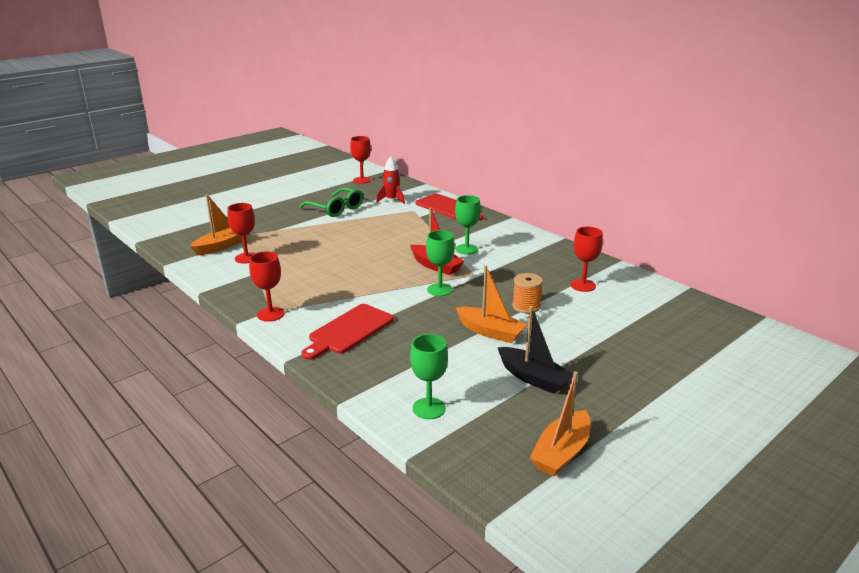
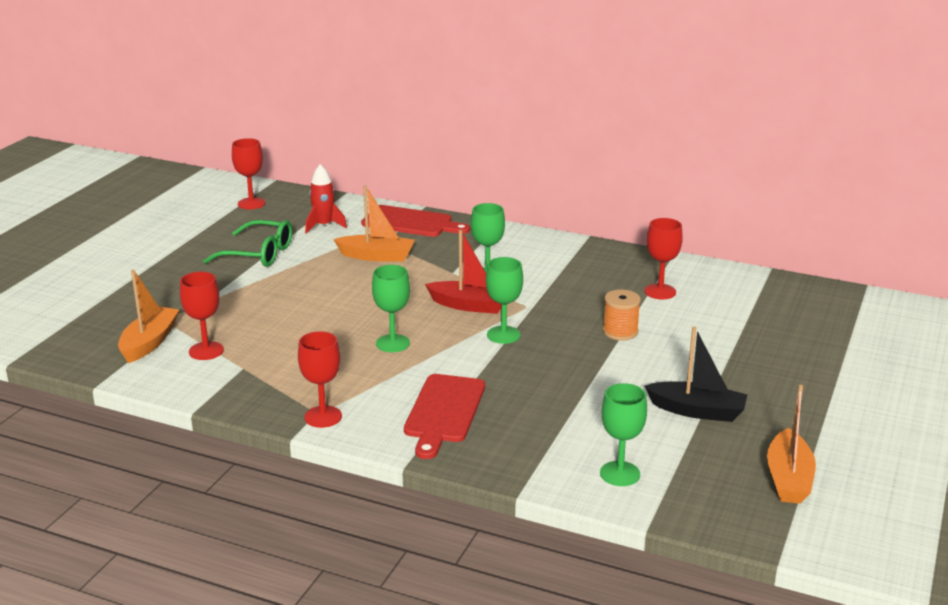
camera: 25 degrees left, 0 degrees up
(361, 279) = (392, 343): none -> green goblet
(490, 332) = (607, 371): orange boat -> orange boat (377, 256)

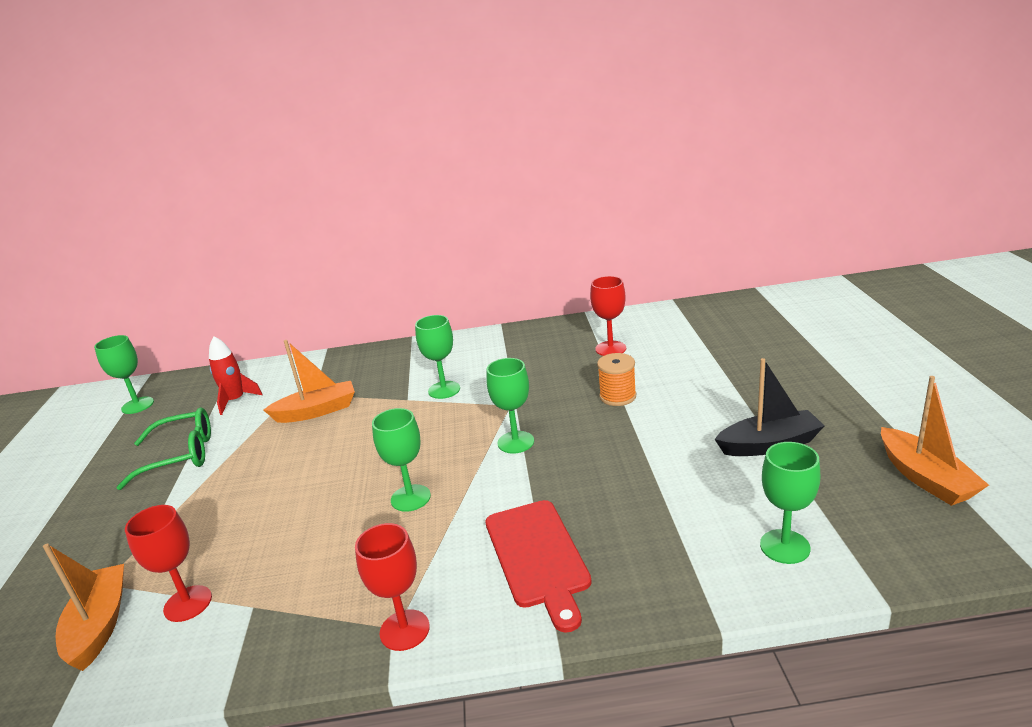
camera: 25 degrees left, 0 degrees up
(251, 203) = (137, 405): red goblet -> green goblet
(411, 223) = (326, 367): red cutting board -> none
(470, 305) = (455, 425): red boat -> none

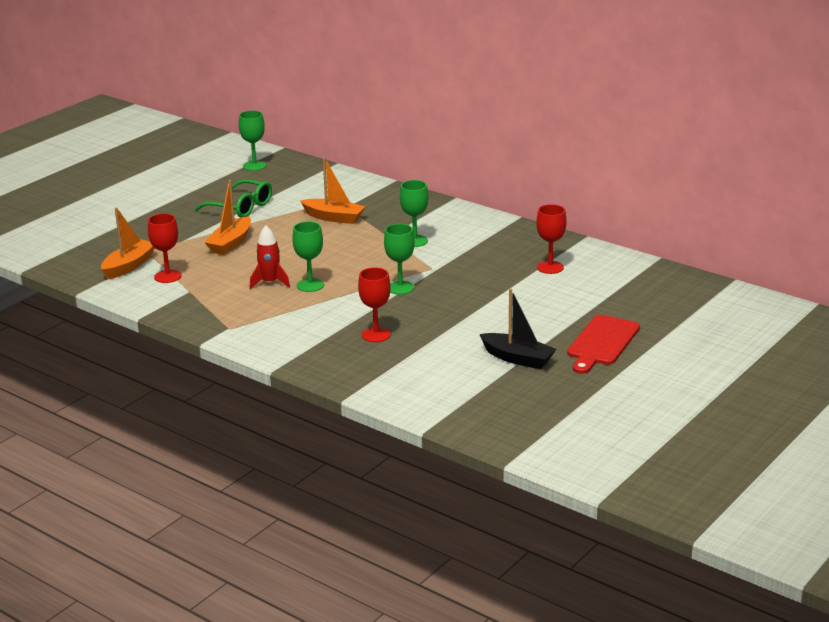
camera: 40 degrees right, 0 degrees up
(236, 400) = (304, 189): red rocket -> red rocket (270, 282)
(404, 630) = (231, 331): red goblet -> red goblet (376, 335)
(538, 557) = (321, 338): red cutting board -> red cutting board (601, 343)
(617, 396) = (496, 295): orange spool -> none
(784, 546) = (428, 394): green goblet -> none
(925, 478) = (555, 412): orange boat -> orange boat (230, 243)

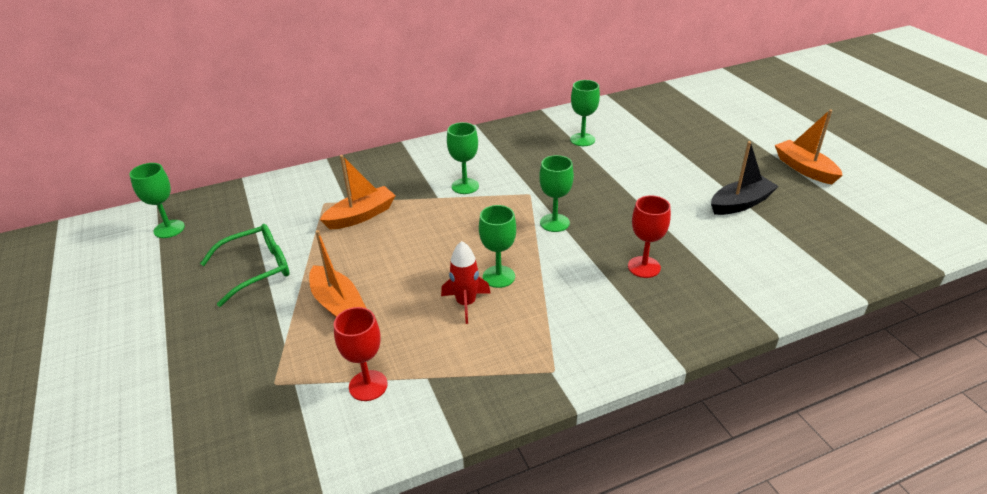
camera: 60 degrees left, 10 degrees up
(129, 266) = (300, 416): orange boat -> orange boat (804, 169)
(550, 267) = (582, 140): red goblet -> green goblet
(601, 343) = (734, 158): red cutting board -> none

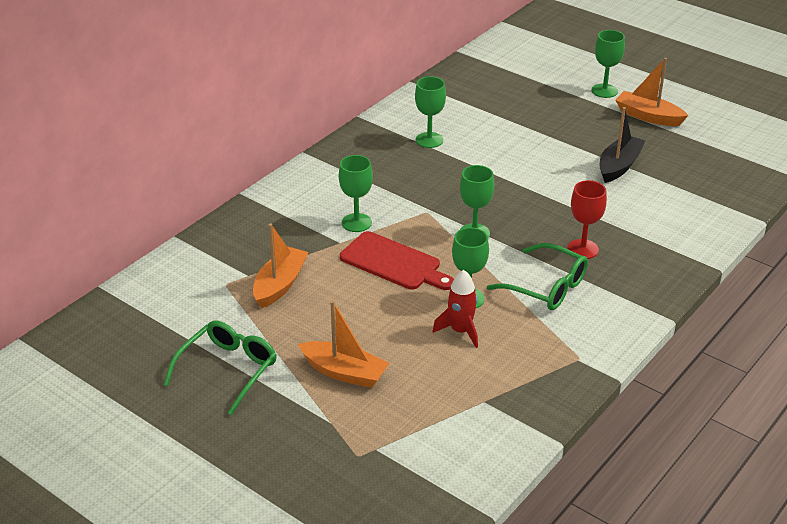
camera: 30 degrees left, 0 degrees up
(169, 229) = (80, 365): green goblet -> green goblet (604, 91)
(368, 385) = (441, 426): red goblet -> none
(464, 226) = (394, 263): none -> red cutting board
(579, 290) = (546, 287): none -> green glasses

